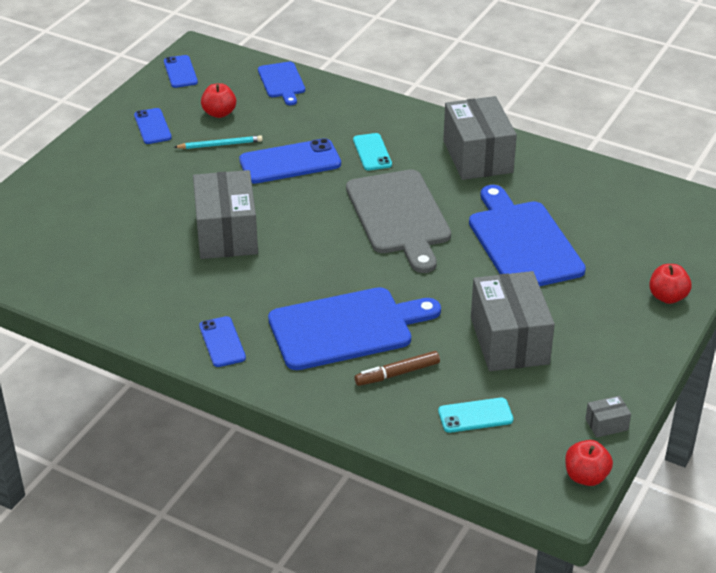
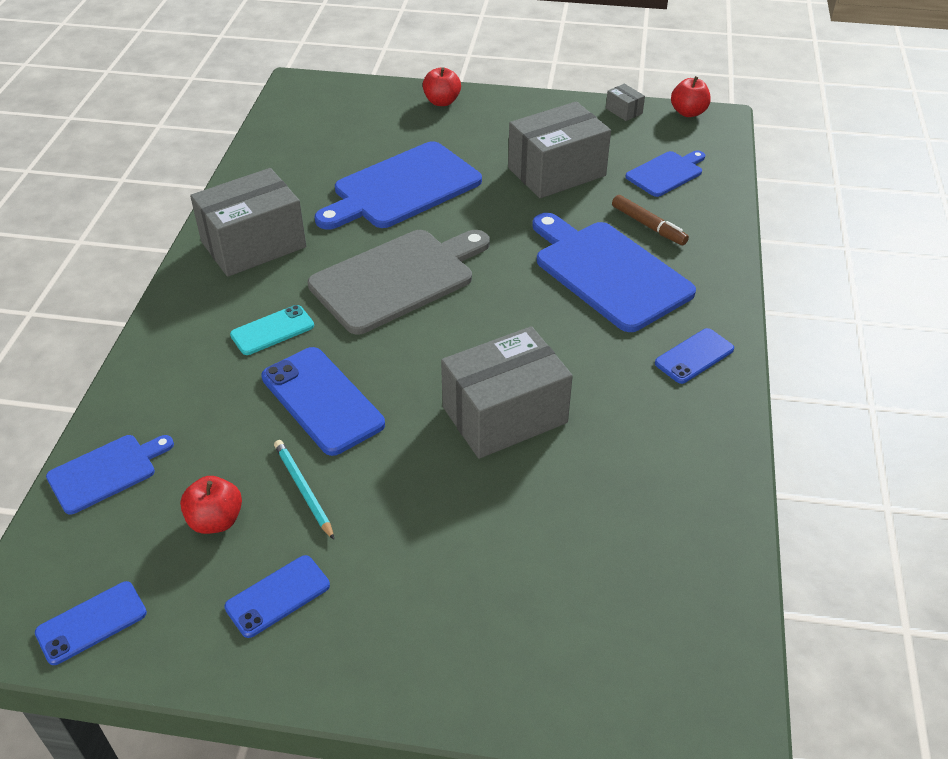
camera: 110 degrees left, 5 degrees up
(475, 415) = (666, 173): turquoise phone -> blue cutting board

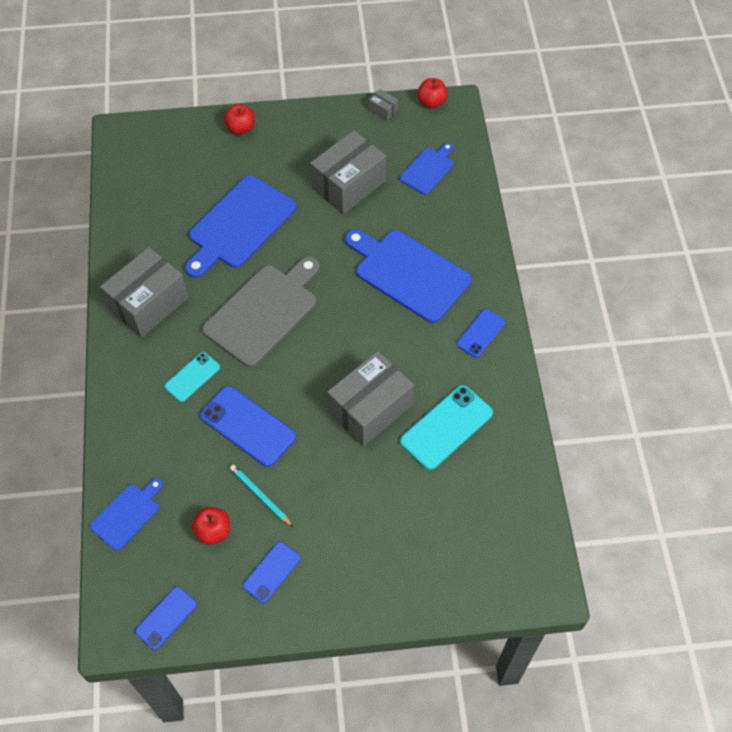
camera: 15 degrees left, 15 degrees up
(612, 460) = (446, 427): none -> turquoise phone
(648, 226) = (426, 224): brown marker -> none

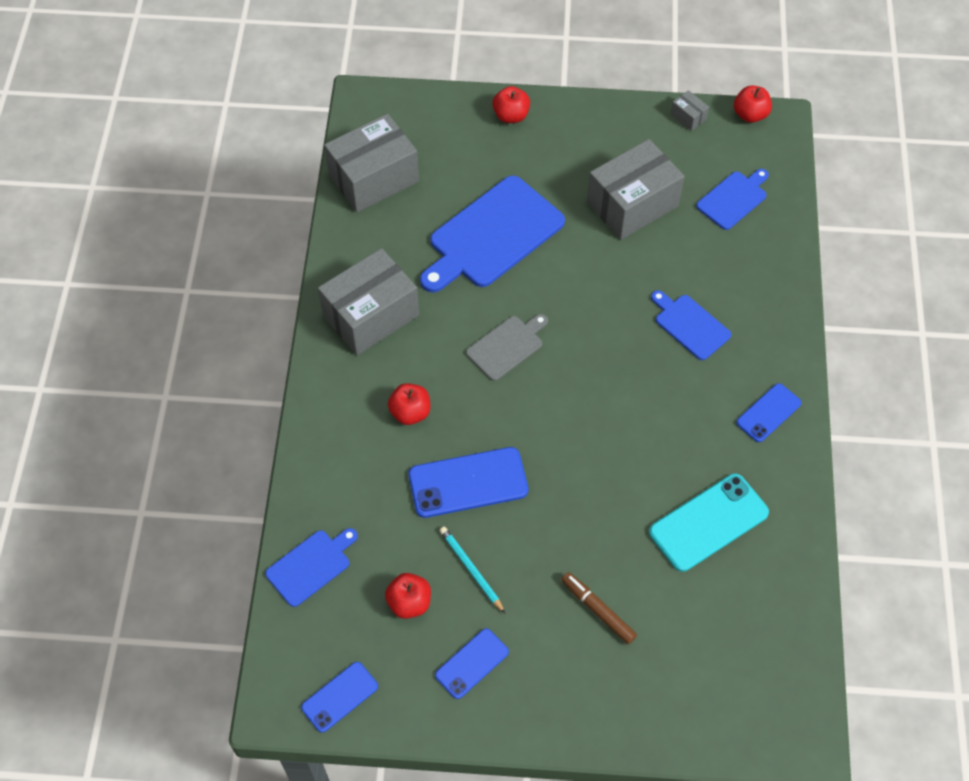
camera: 10 degrees right, 0 degrees up
(192, 377) = (410, 412): turquoise phone -> red apple
(248, 426) = (468, 483): blue phone -> blue phone turned 60 degrees counterclockwise
(264, 312) = (507, 346): grey cutting board -> grey cutting board, size x0.54
(368, 512) = (598, 610): none -> brown marker
(370, 409) = (618, 485): grey box -> grey box (373, 178)
(408, 273) = (690, 325): blue cutting board -> blue cutting board, size x0.54

